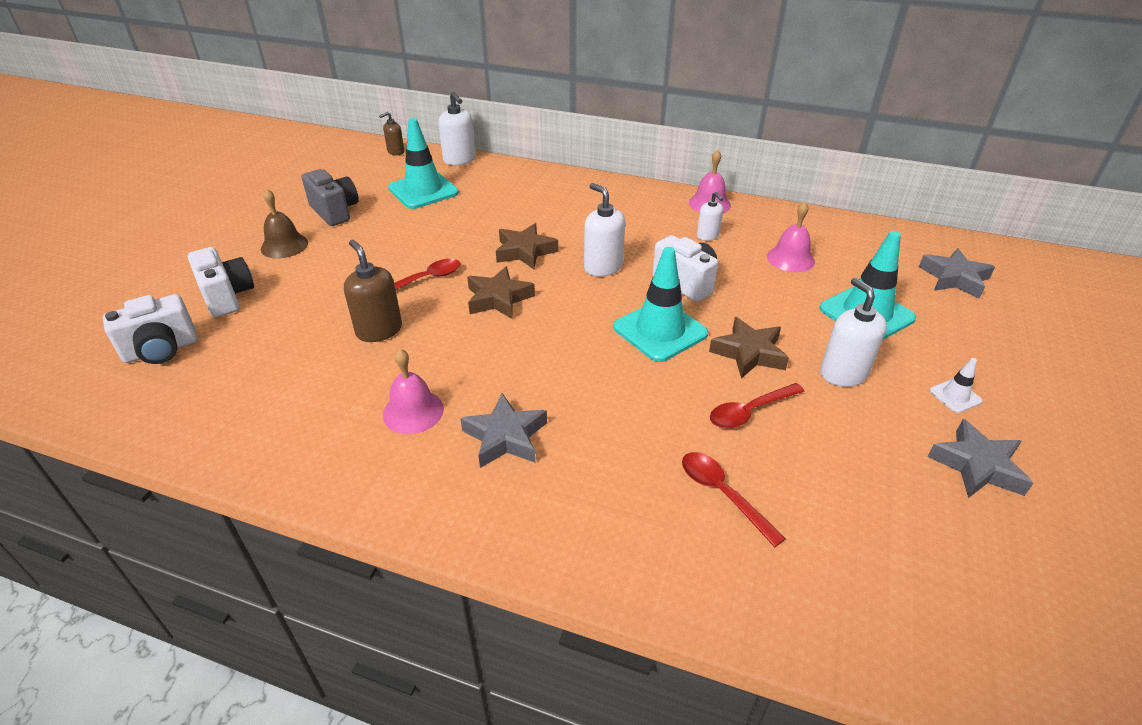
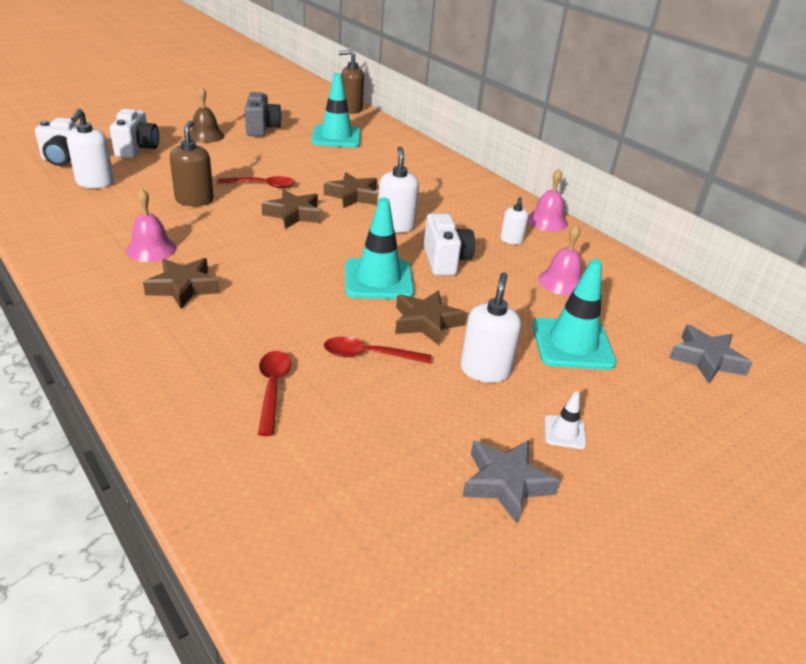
camera: 30 degrees right, 5 degrees down
(395, 152) = (351, 109): brown soap dispenser -> brown soap dispenser, size x1.64
(459, 160) = (388, 128): white soap dispenser -> white soap dispenser (95, 183)
(505, 437) = (184, 287): grey star -> brown star

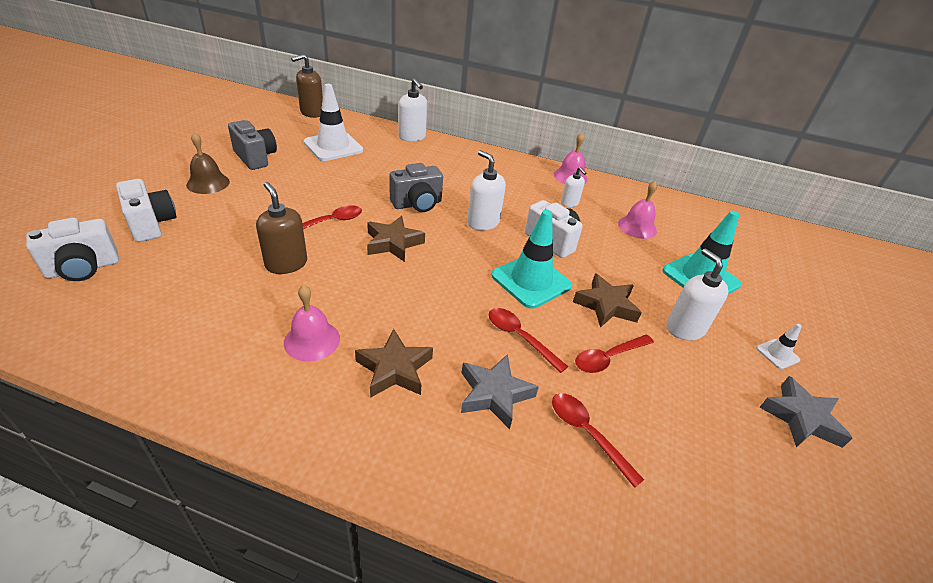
camera: 35 degrees left, 5 degrees up
(95, 183) = (152, 285): white soap dispenser -> white soap dispenser (412, 137)
(309, 310) = (520, 337): none -> red spoon
(336, 137) = (333, 146): turquoise traffic cone -> white traffic cone
(353, 196) = (417, 204): brown star -> grey camera
(706, 359) = (768, 253): grey star -> grey star (494, 394)

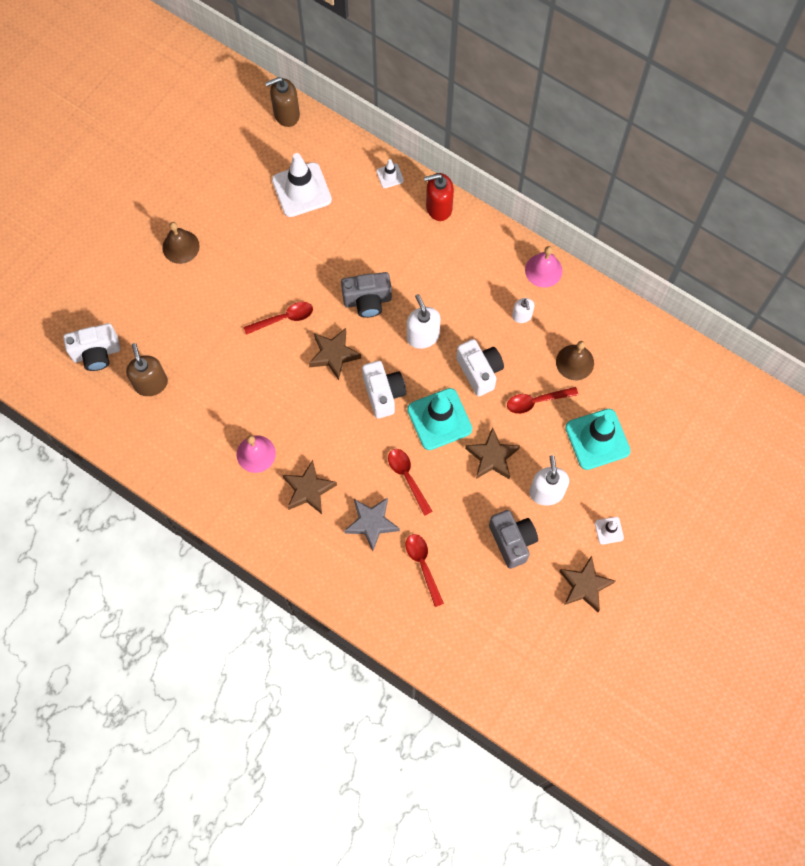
camera: 20 degrees right, 30 degrees up
(151, 224) = (138, 304): white camera -> white camera (383, 394)
(256, 158) = (223, 206): grey camera -> grey camera (512, 541)
(286, 264) = (243, 369): brown soap dispenser -> brown soap dispenser (151, 383)
(412, 137) = (390, 176): white soap dispenser -> white traffic cone
(461, 150) = (438, 208): none -> red soap dispenser
(608, 358) = (467, 509): red spoon -> red spoon (536, 401)
(637, 227) = (575, 362): pink bell -> brown bell
(801, 418) = (585, 586): grey star -> brown star

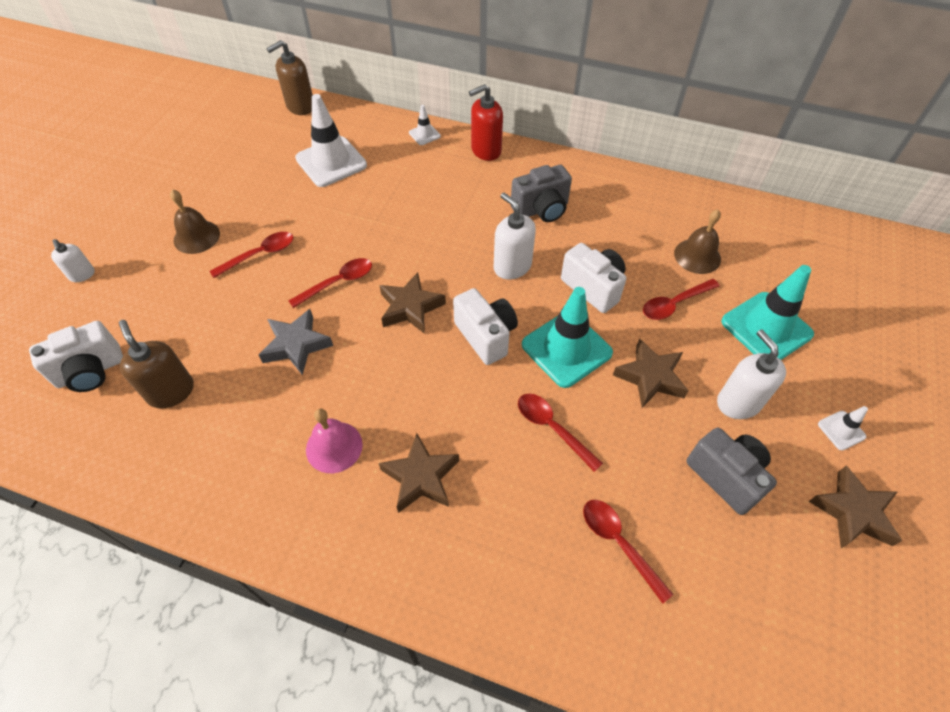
camera: 15 degrees left, 15 degrees down
(228, 277) = (260, 254): none -> red spoon
(367, 301) = (435, 245): grey camera -> grey camera (541, 209)
(371, 523) = (524, 501): grey star -> grey star (296, 345)
(522, 316) = (616, 225): white soap dispenser -> white soap dispenser (82, 275)
(543, 270) = (620, 181): pink bell -> none

